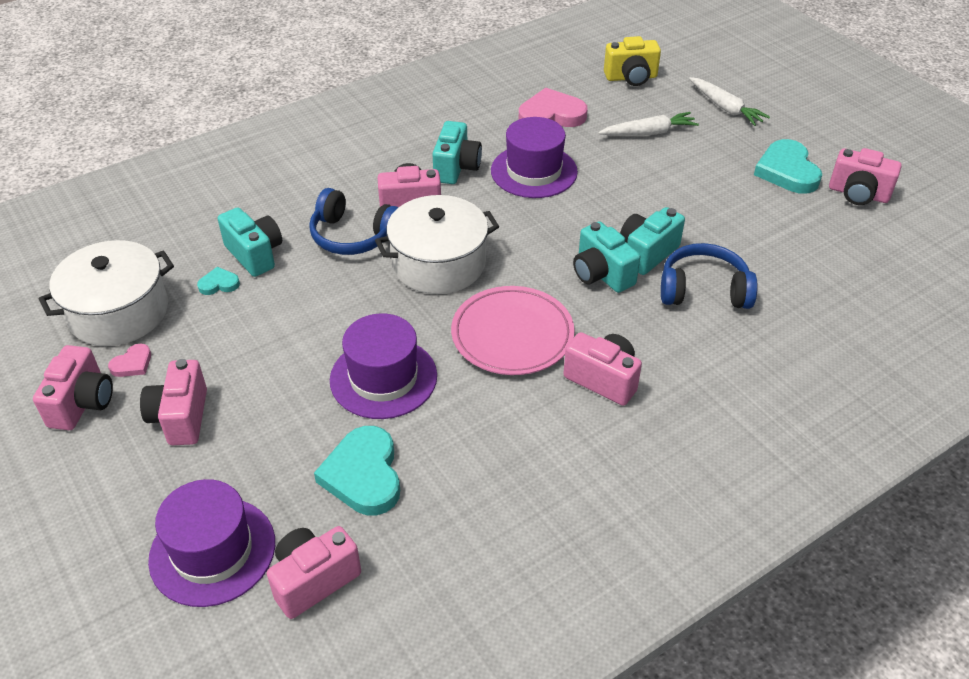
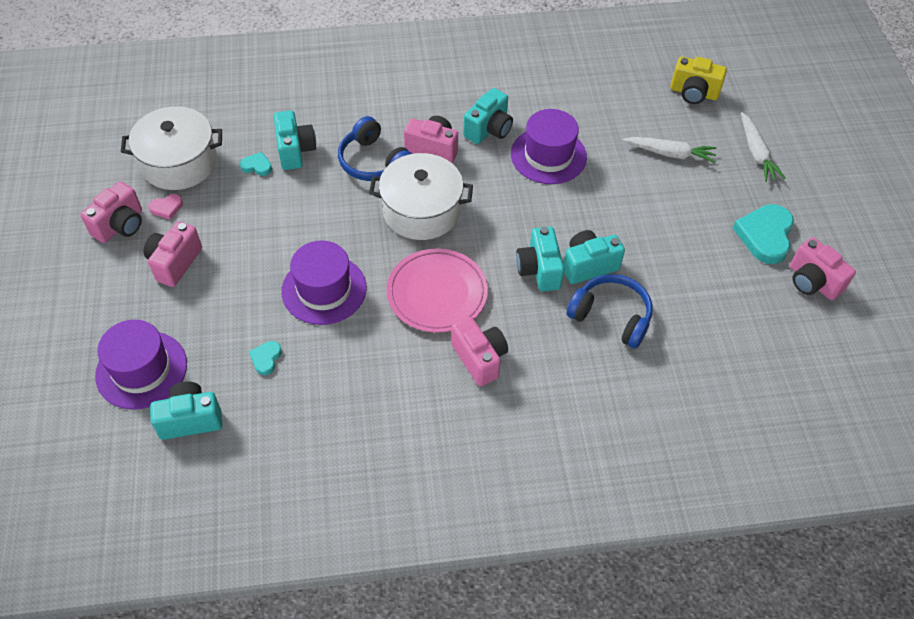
camera: 25 degrees right, 10 degrees up
(314, 580) = (190, 419): pink camera -> turquoise camera
(363, 475) = (266, 358): turquoise heart -> turquoise heart, size x0.49
(551, 115) = (598, 107): pink heart -> none

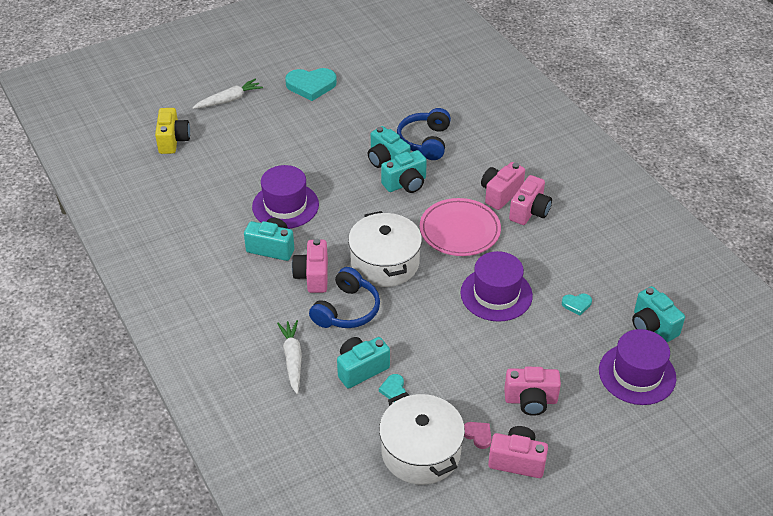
camera: 110 degrees left, 10 degrees down
(670, 154) = (251, 141): white carrot -> white carrot (292, 359)
(812, 282) = (341, 61): pink camera -> pink camera (529, 211)

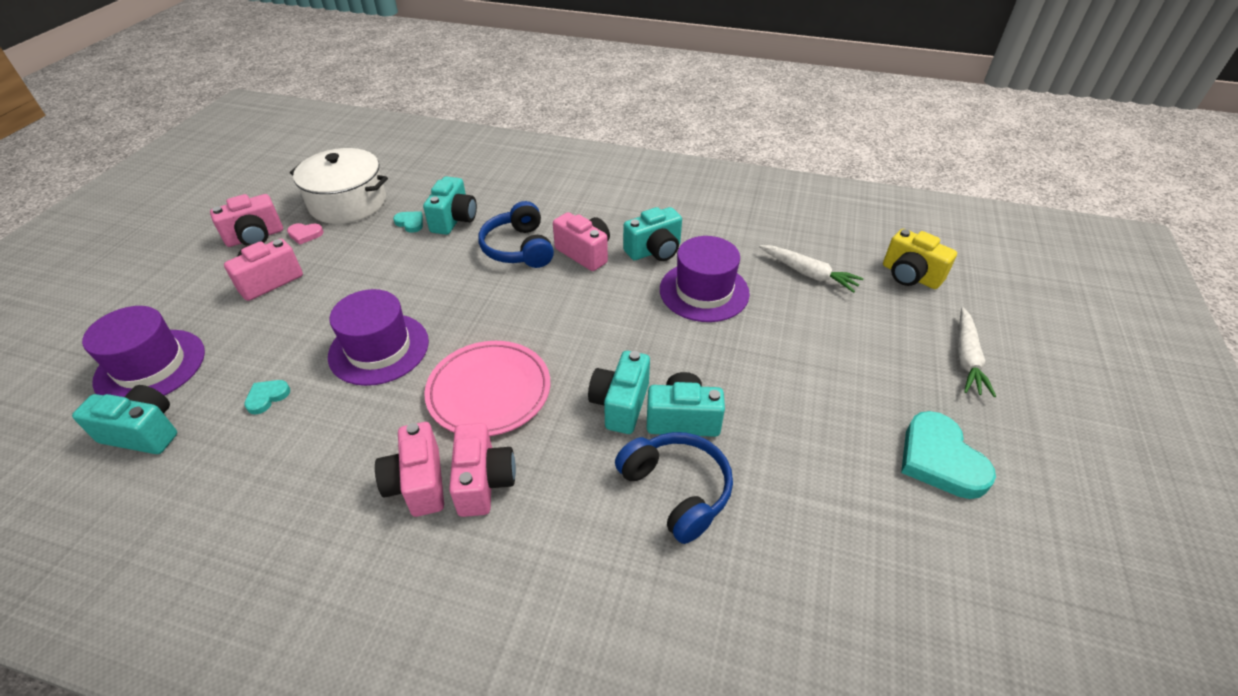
camera: 135 degrees right, 0 degrees up
(292, 359) = (518, 196): white carrot -> white carrot (808, 273)
(311, 85) = (940, 459): turquoise heart -> turquoise heart turned 60 degrees counterclockwise
(384, 263) = (533, 304): white pot -> none

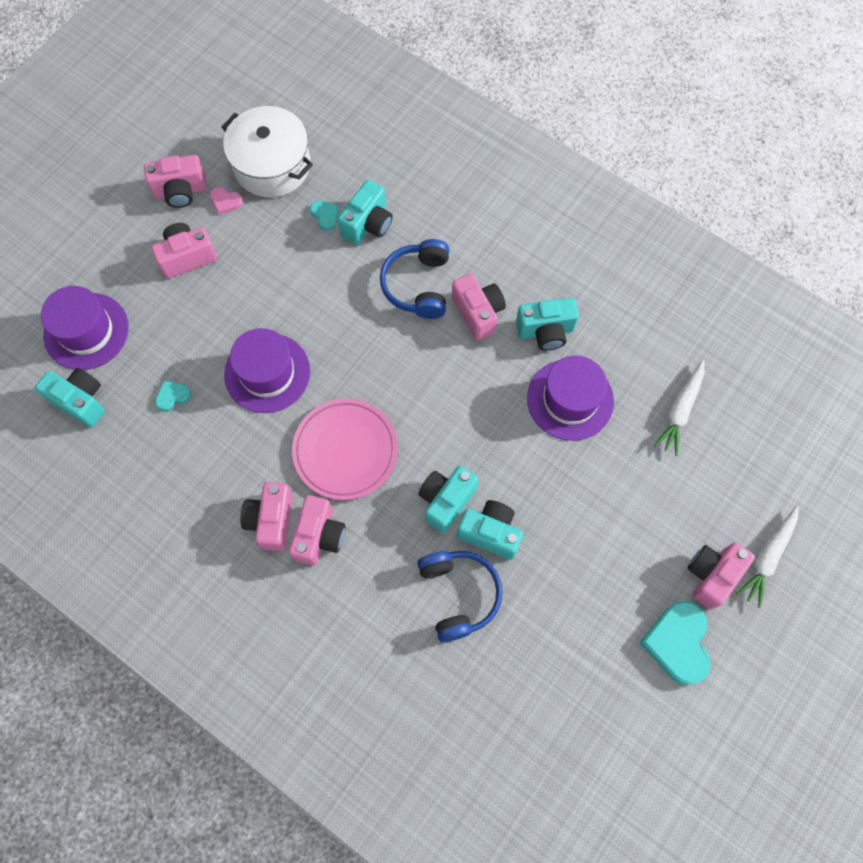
camera: 20 degrees right, 25 degrees up
(808, 273) = (680, 410): white carrot -> white carrot turned 60 degrees clockwise
(910, 276) = (778, 446): yellow camera -> none
(928, 388) = (712, 575): none -> pink camera

